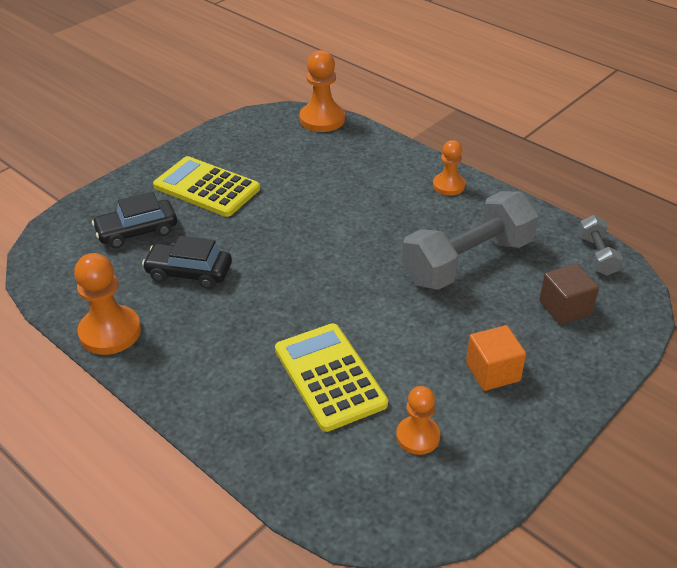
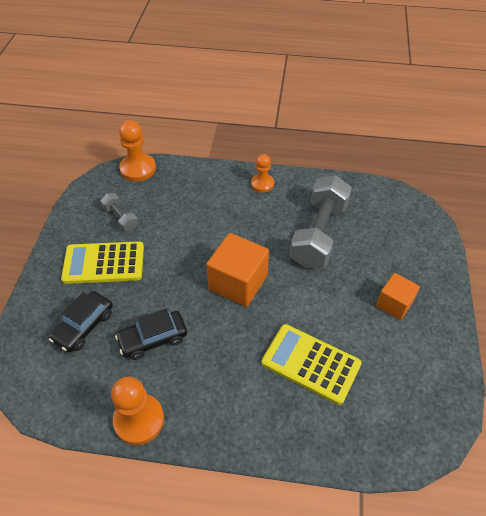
camera: 35 degrees left, 10 degrees up
(325, 265) = (238, 282): none -> orange cube
(418, 436) = (393, 373): orange pawn -> none
(565, 308) = (394, 238): brown cube -> none
(597, 255) = (382, 193): grey dumbbell -> grey dumbbell (121, 218)

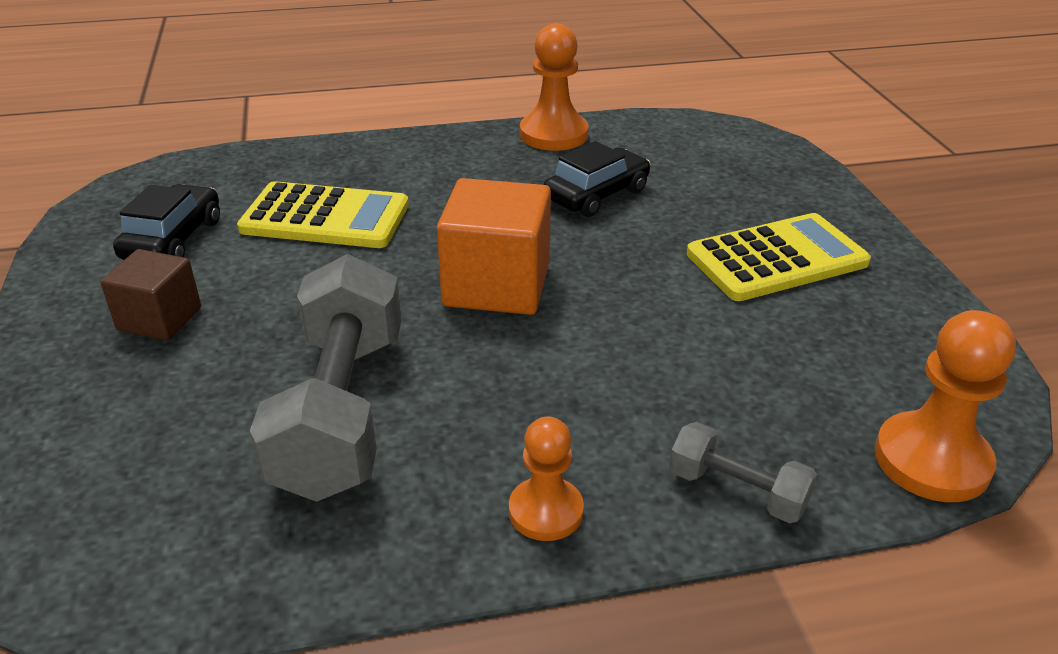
camera: 160 degrees right, 15 degrees down
(84, 326) = (716, 187): black car -> black car (173, 239)
(121, 218) = (833, 335): grey dumbbell -> grey dumbbell (737, 491)
(394, 304) = (159, 319): orange cube -> brown cube

